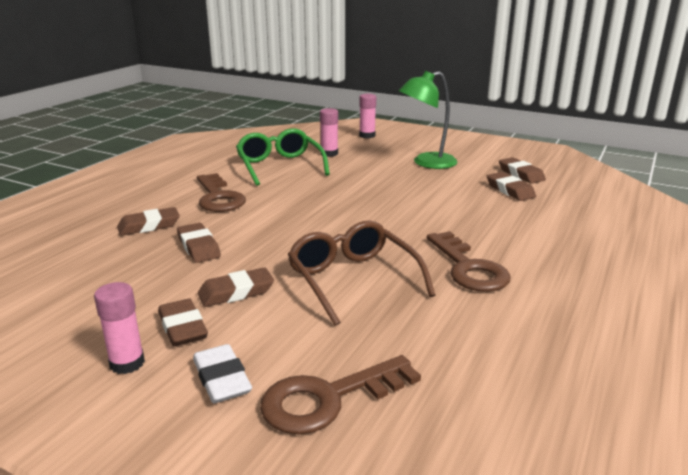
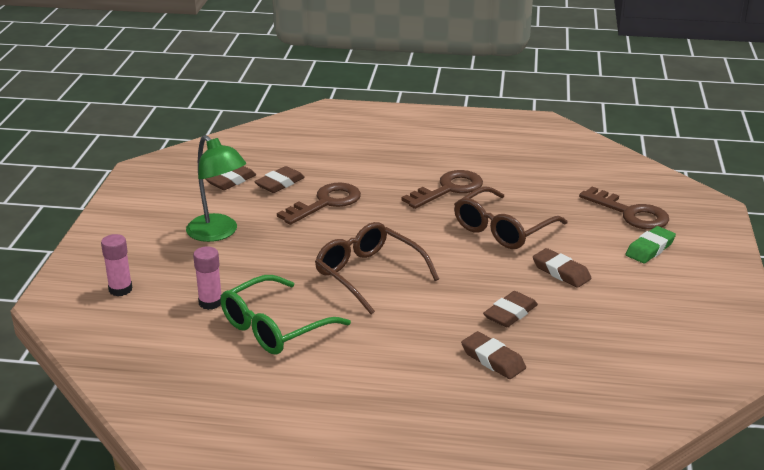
camera: 110 degrees left, 5 degrees up
(127, 363) = (672, 286): pink glue stick -> none
(183, 327) = (620, 279): brown eraser -> none
(218, 197) = (396, 341): brown key -> brown key (325, 203)
(222, 379) = (650, 249): white eraser -> green eraser
(320, 202) = (368, 274): none -> brown glasses

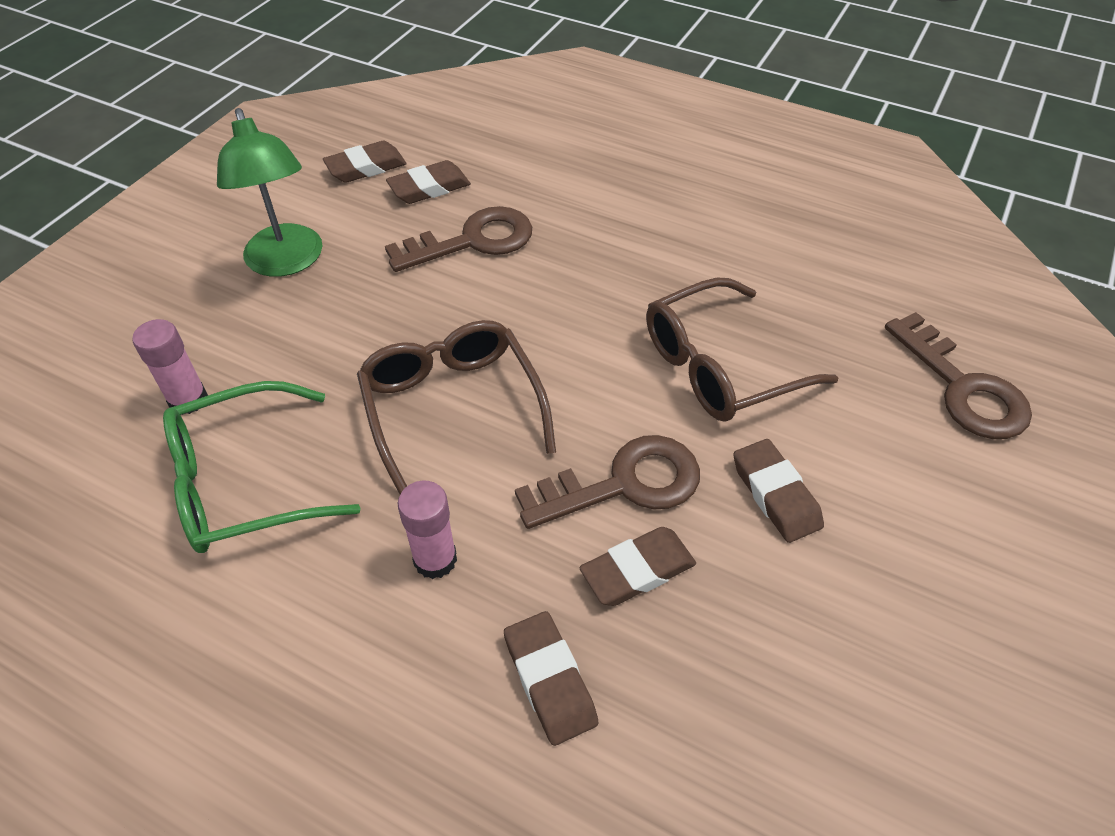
camera: 20 degrees right, 20 degrees up
(120, 289) = (87, 337): pink glue stick -> pink glue stick (435, 559)
(448, 189) = (673, 258): brown key -> brown key (623, 484)
(650, 249) = (965, 483): green eraser -> none

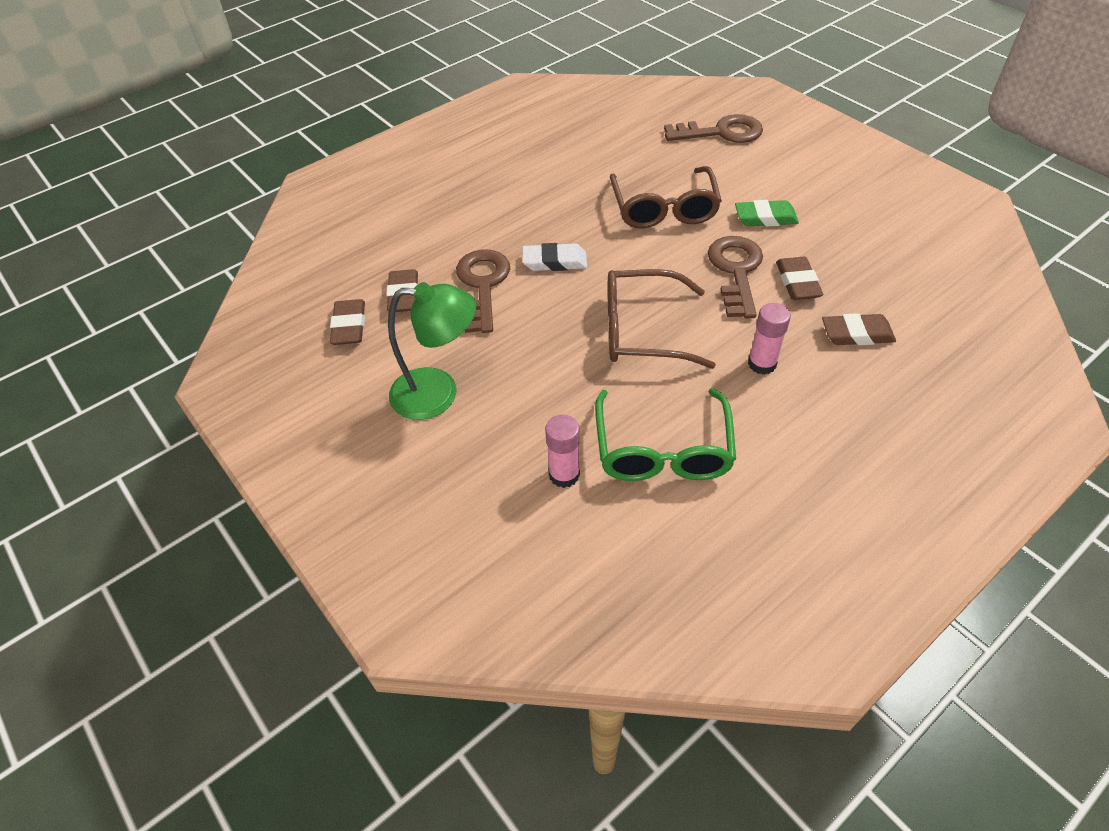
camera: 65 degrees left, 0 degrees up
(546, 288) = (555, 262): none -> white eraser
(775, 494) = (765, 218): brown eraser -> green eraser

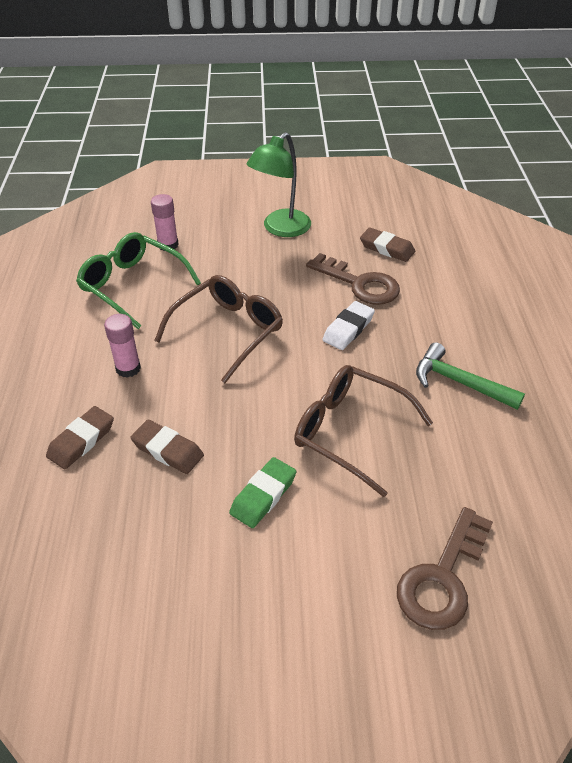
camera: 125 degrees right, 5 degrees down
(349, 326) = (379, 219): brown eraser -> none
(553, 183) = (460, 382): none -> green hammer
(736, 271) = (223, 421): brown key -> none

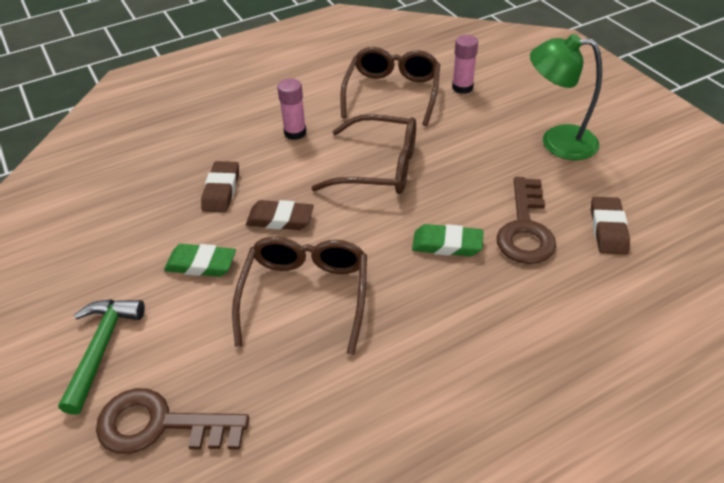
camera: 65 degrees right, 0 degrees up
(81, 441) = (207, 144): brown eraser -> brown eraser (280, 219)
(132, 285) = (392, 93): green glasses -> brown glasses
(348, 329) = (447, 244): white eraser -> green eraser
(460, 382) = (433, 363): green hammer -> green hammer (102, 348)

